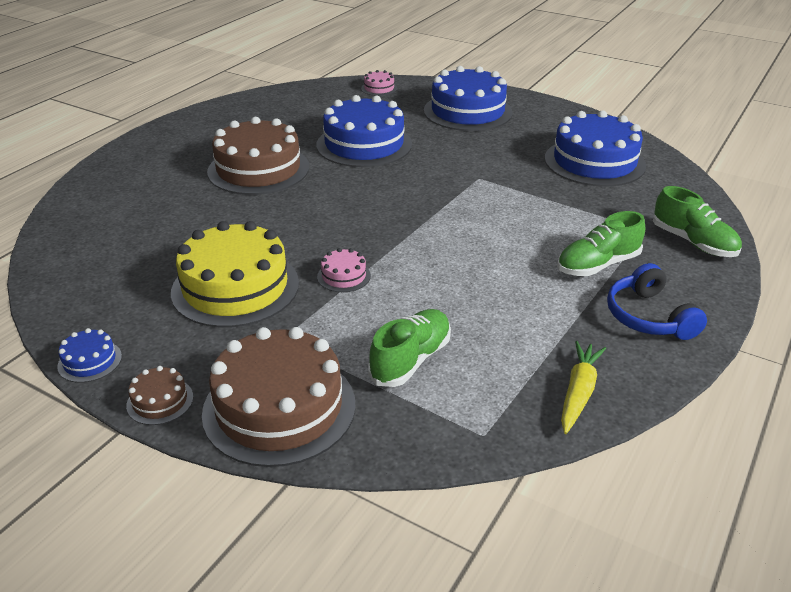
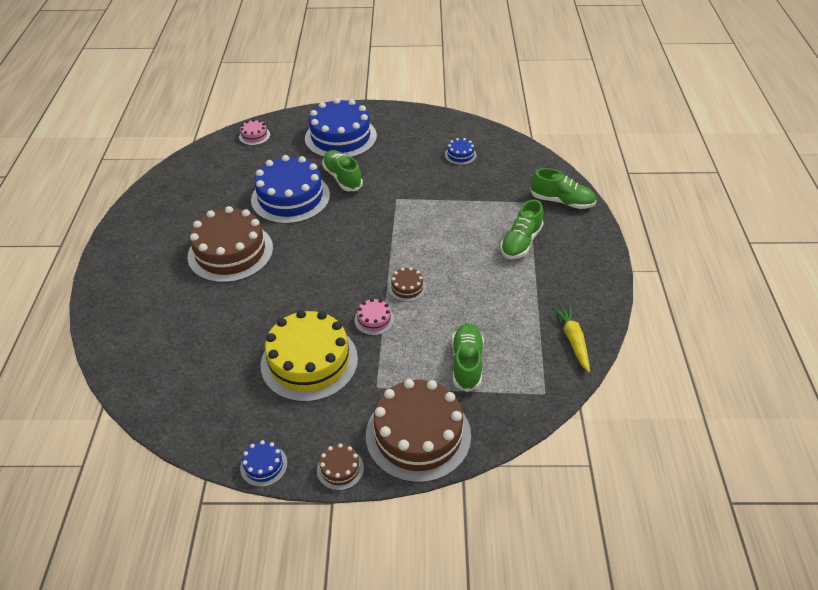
camera: 30 degrees left, 10 degrees up
(411, 260) = (407, 287): none -> brown cake
(435, 144) = (342, 178): none -> green shoe
(594, 162) = (460, 155): blue cake -> blue cake, size x0.43
(648, 317) = (574, 269): blue headphones -> none

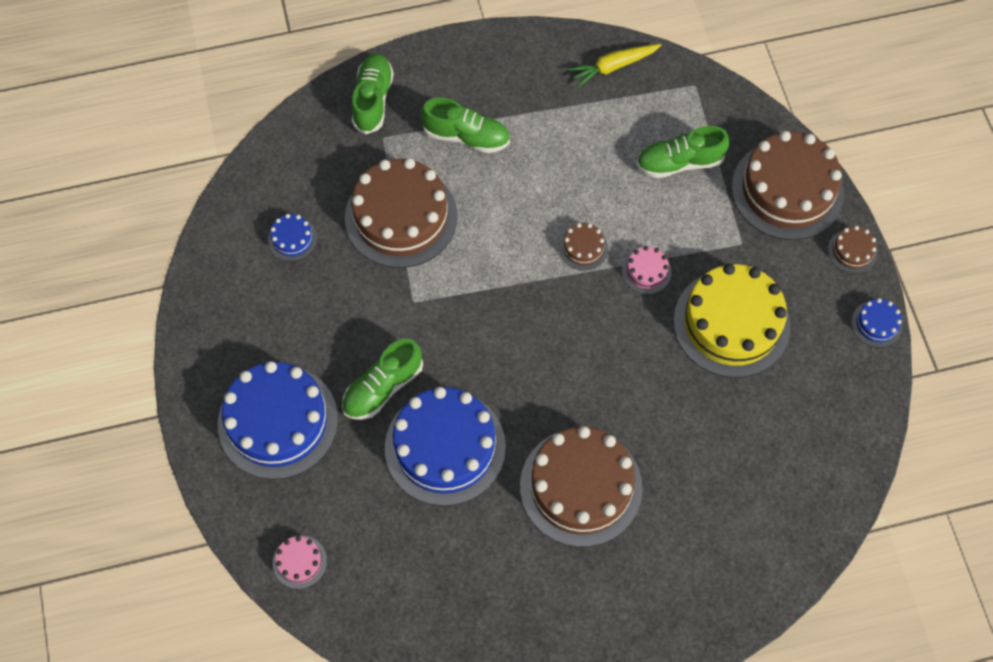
camera: 105 degrees left, 20 degrees up
(462, 202) = (401, 217): none -> brown cake

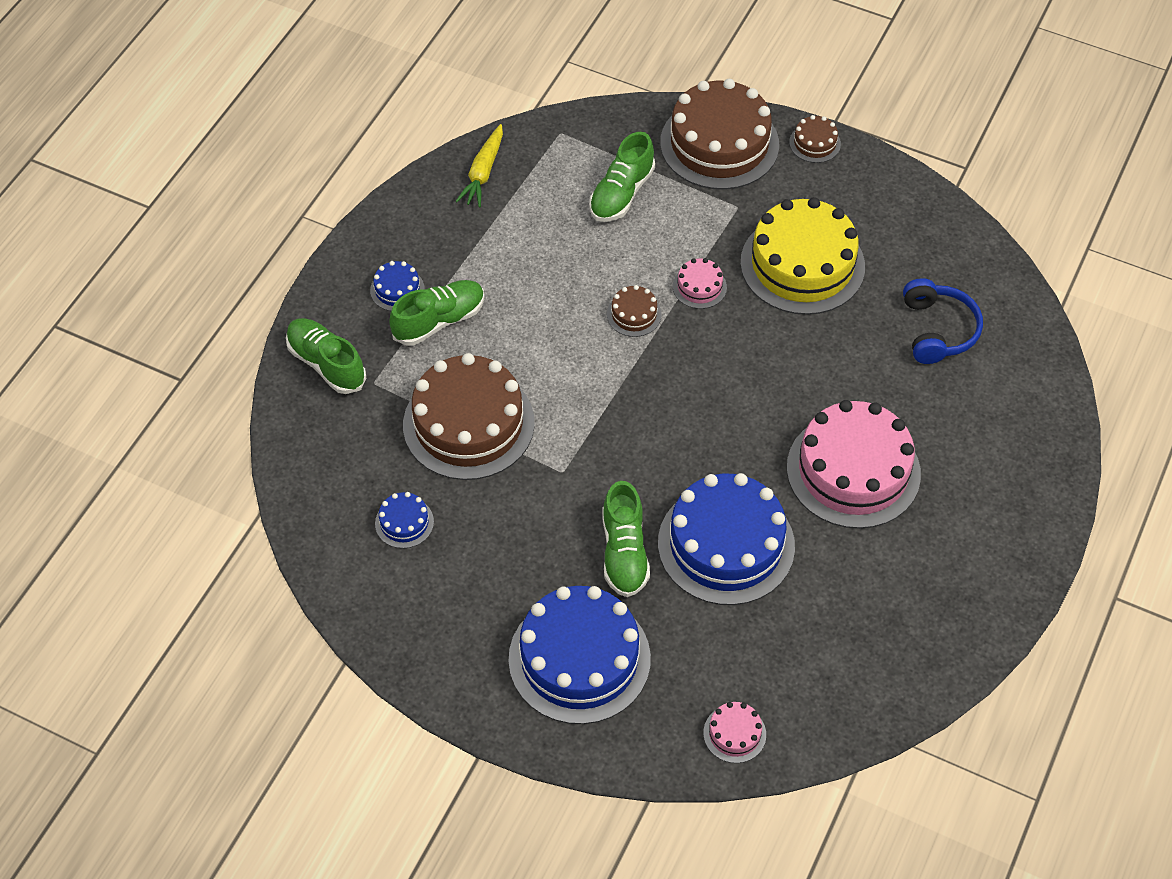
camera: 50 degrees left, 10 degrees down
(581, 486) = (853, 470): brown cake -> pink cake
(760, 457) = (938, 330): none -> blue headphones
(876, 324) = (892, 174): blue cake -> blue cake (397, 289)

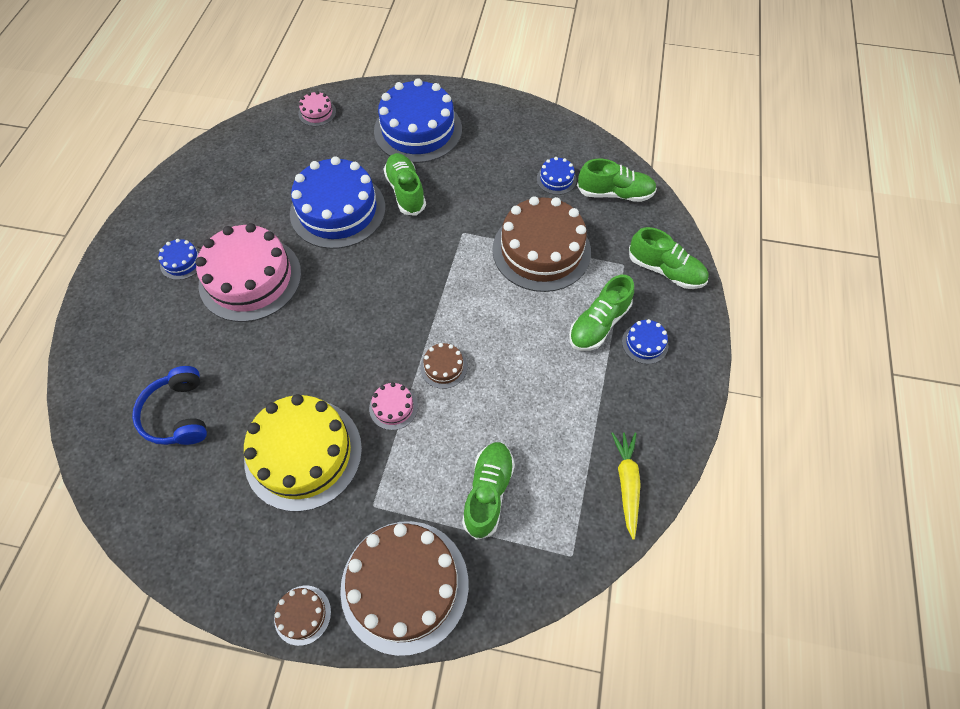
camera: 165 degrees right, 5 degrees up
(334, 481) = (615, 193): none -> green shoe
(944, 514) = (182, 262): none -> blue cake

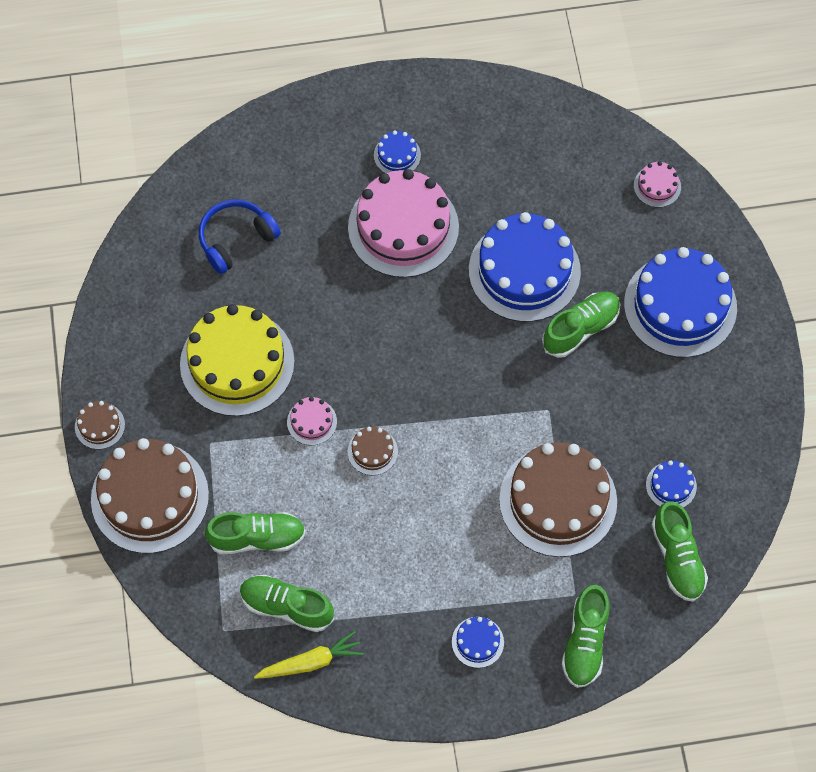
camera: 70 degrees right, 5 degrees up
(598, 324) = (483, 588): green shoe -> green shoe (286, 606)

